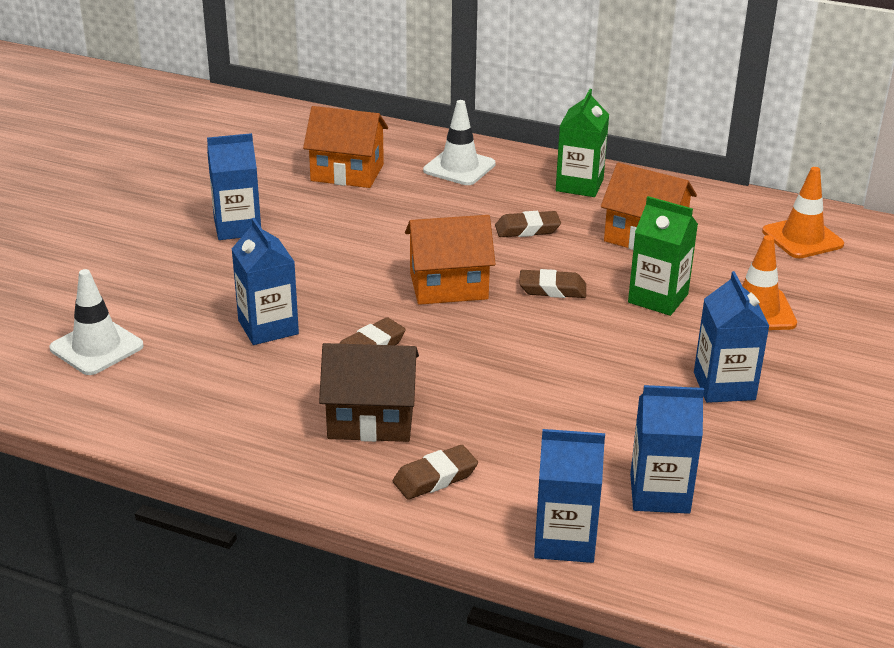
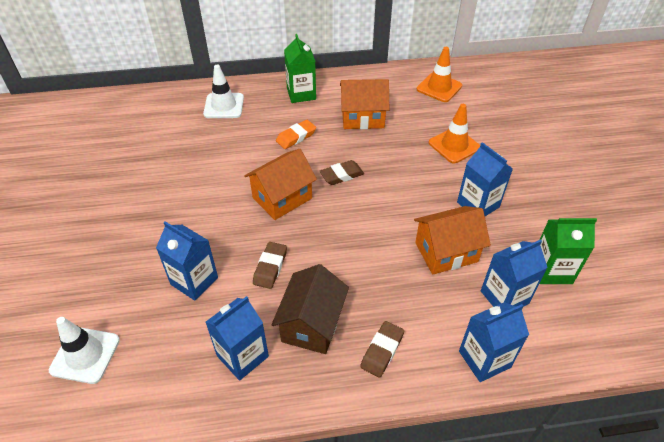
camera: 30 degrees left, 15 degrees up
(237, 227) = (115, 207): blue carton -> blue carton (242, 356)
(347, 172) = (157, 135): orange house -> orange house (446, 252)
(371, 419) = (312, 324): brown house -> brown house turned 45 degrees counterclockwise
(527, 229) = (296, 137): brown eraser -> orange eraser
(658, 298) = (401, 158): green carton -> green carton (551, 270)

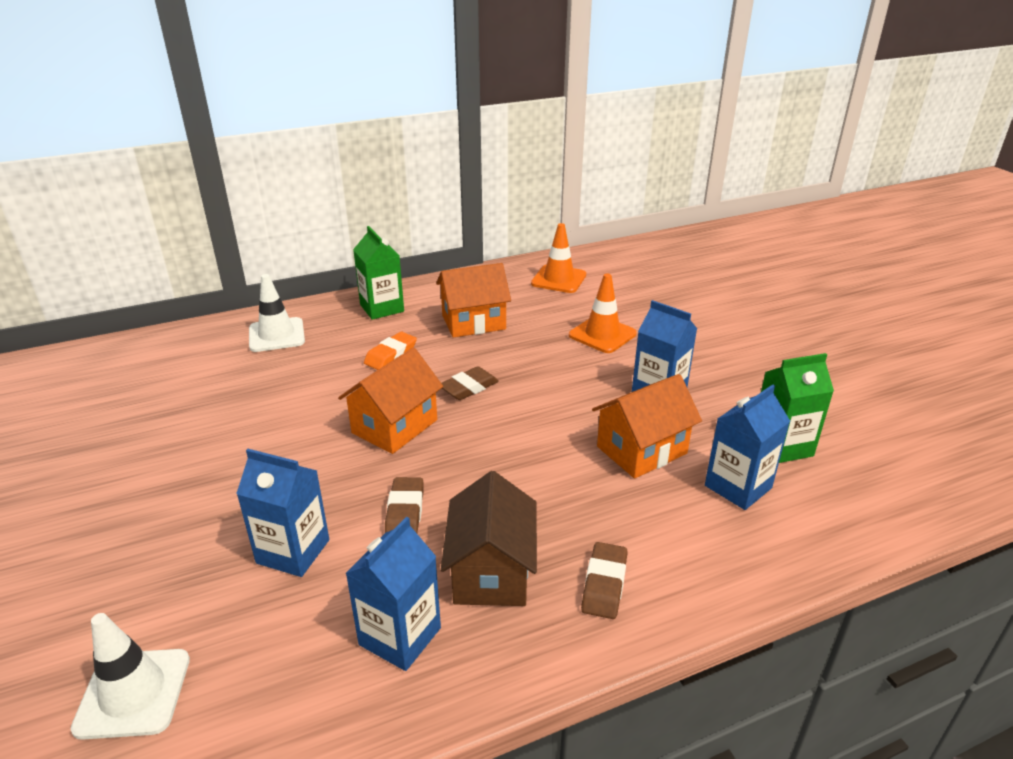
camera: 15 degrees left, 15 degrees down
(484, 359) = (746, 564): blue carton -> none

